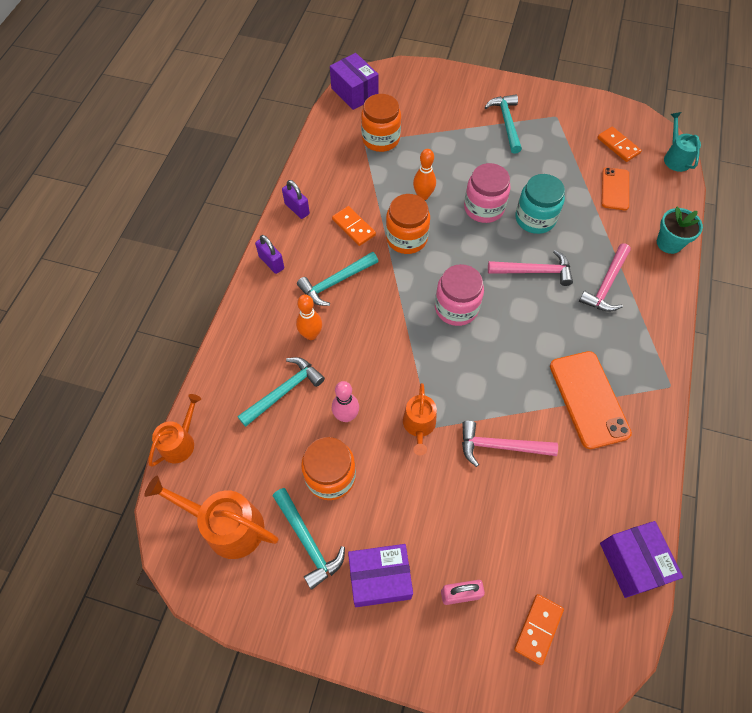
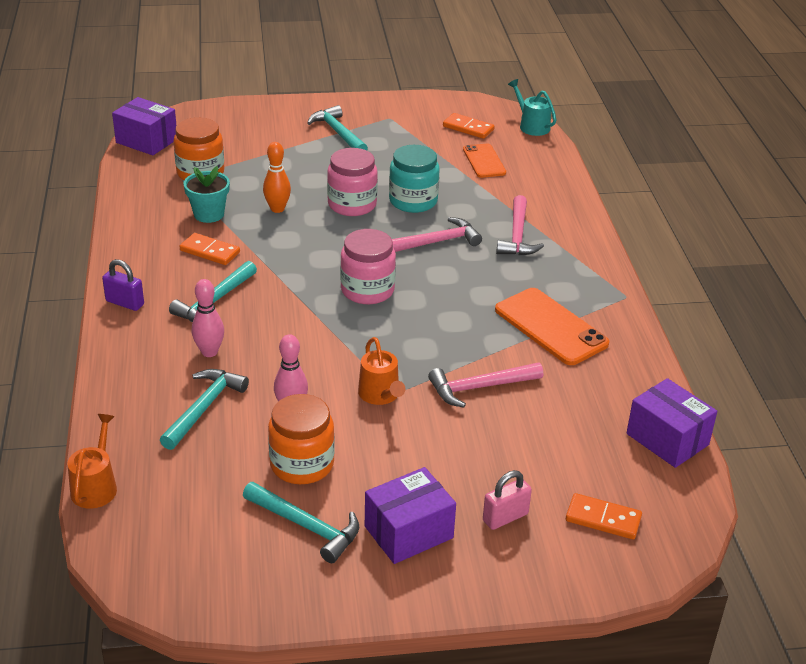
camera: 25 degrees left, 25 degrees down
(227, 526) = (199, 542): orange watering can -> none
(297, 209) = (131, 251): purple padlock -> none
(311, 334) = (209, 352): orange bowling pin -> pink bowling pin
(406, 238) = (278, 247): orange jar -> none
(538, 629) = (603, 519): orange domino -> orange domino turned 75 degrees counterclockwise
(669, 243) = (562, 190): turquoise flower pot -> turquoise flower pot (209, 214)

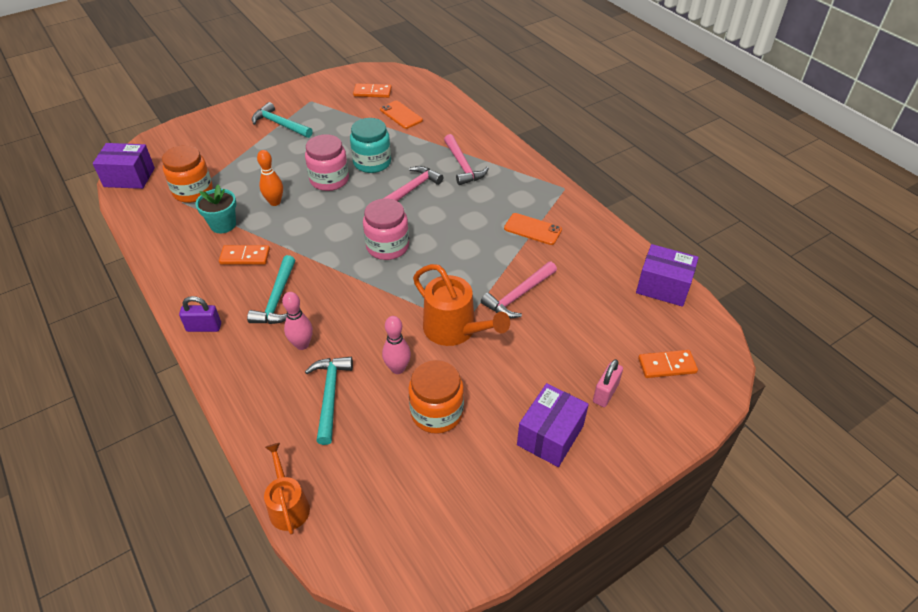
camera: 25 degrees left, 10 degrees up
(306, 526) = (475, 464): turquoise hammer -> none
(380, 395) = (454, 329): orange watering can -> orange watering can, size x1.58
(532, 126) = (415, 78): turquoise watering can -> none
(551, 327) = (532, 229): orange phone -> orange phone, size x0.62

